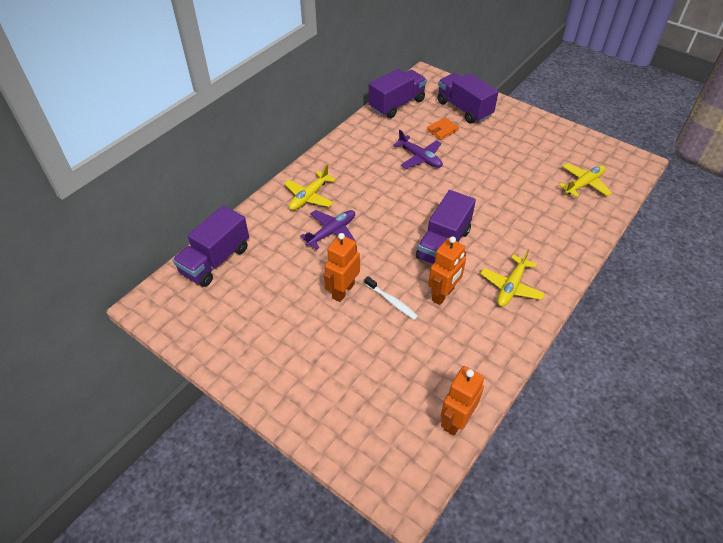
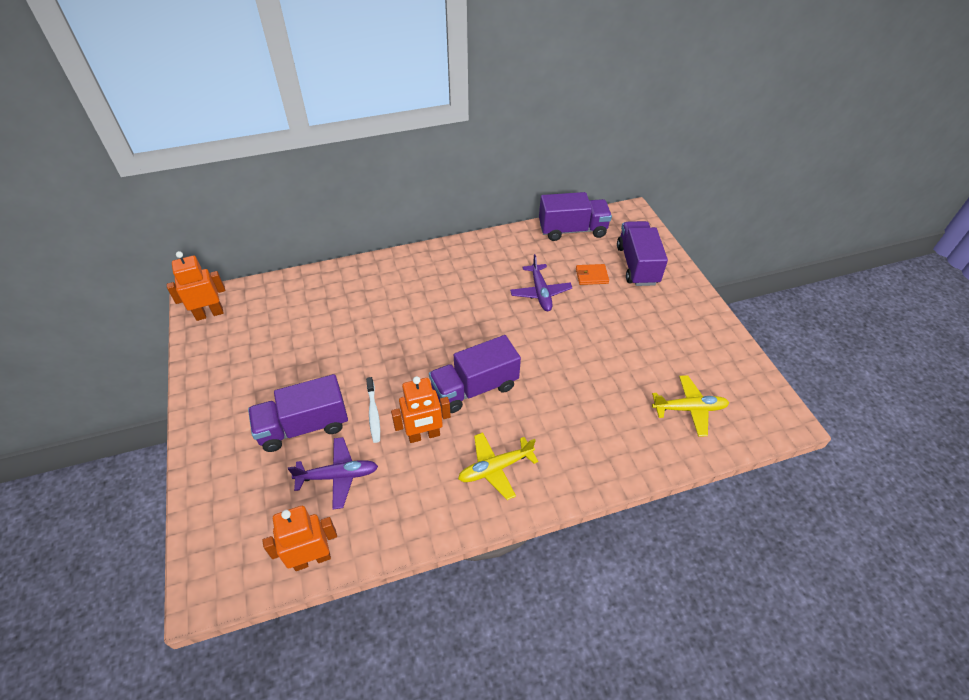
camera: 35 degrees right, 0 degrees up
(215, 260) = (278, 294): purple truck -> purple truck (304, 426)
(309, 197) = (404, 279): yellow plane -> none
(332, 232) = (389, 321): purple plane -> purple plane (338, 476)
(343, 291) = (344, 378): orange robot -> orange robot (209, 314)

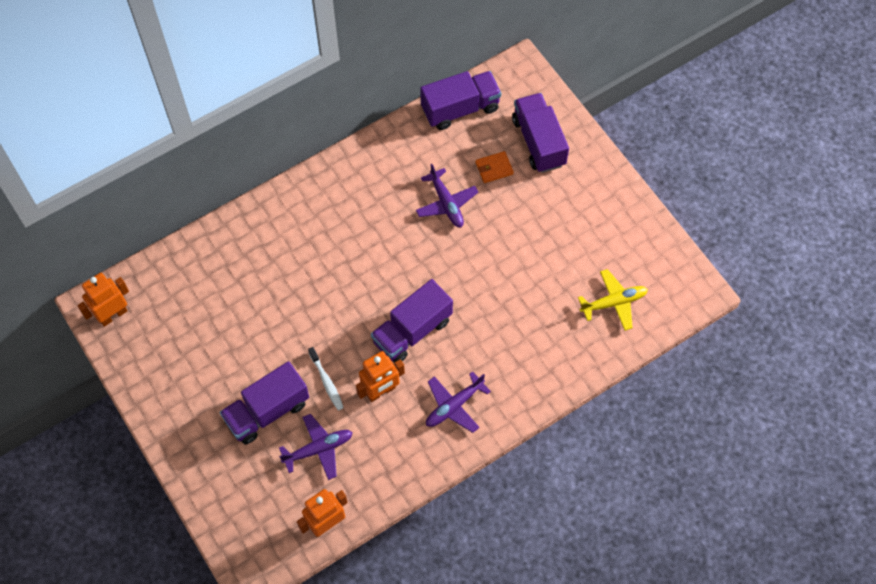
camera: 15 degrees left, 15 degrees up
(495, 468) = (454, 406): yellow plane -> purple plane

